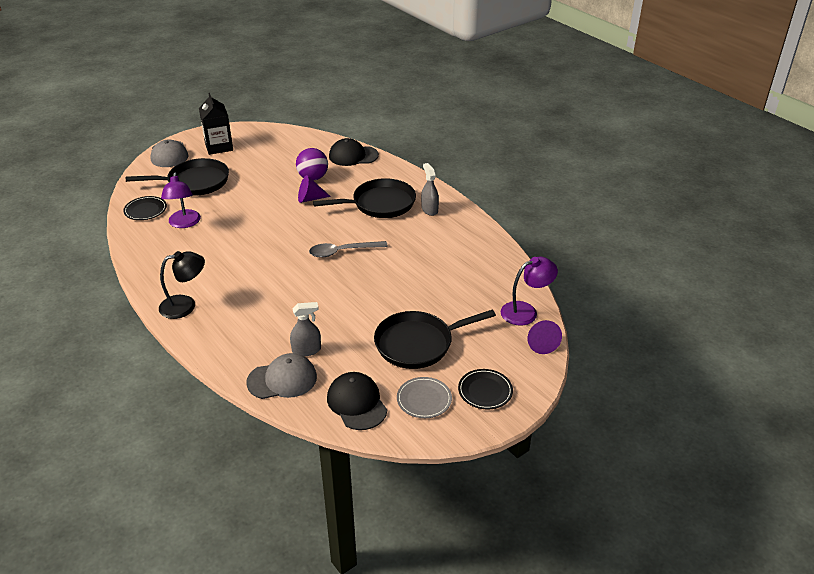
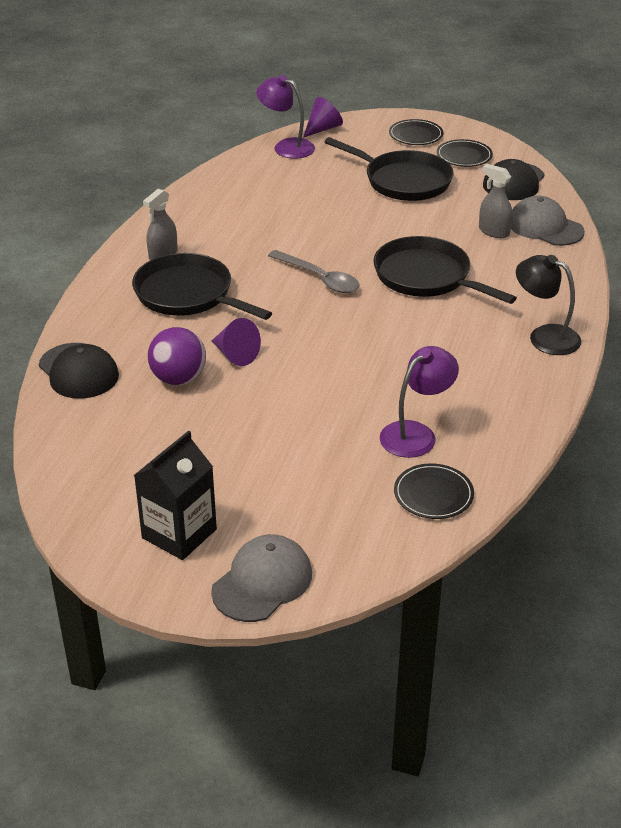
camera: 125 degrees left, 0 degrees up
(195, 182) = (311, 490): black pan -> black pan (426, 277)
(424, 399) = (464, 156): grey plate -> black plate

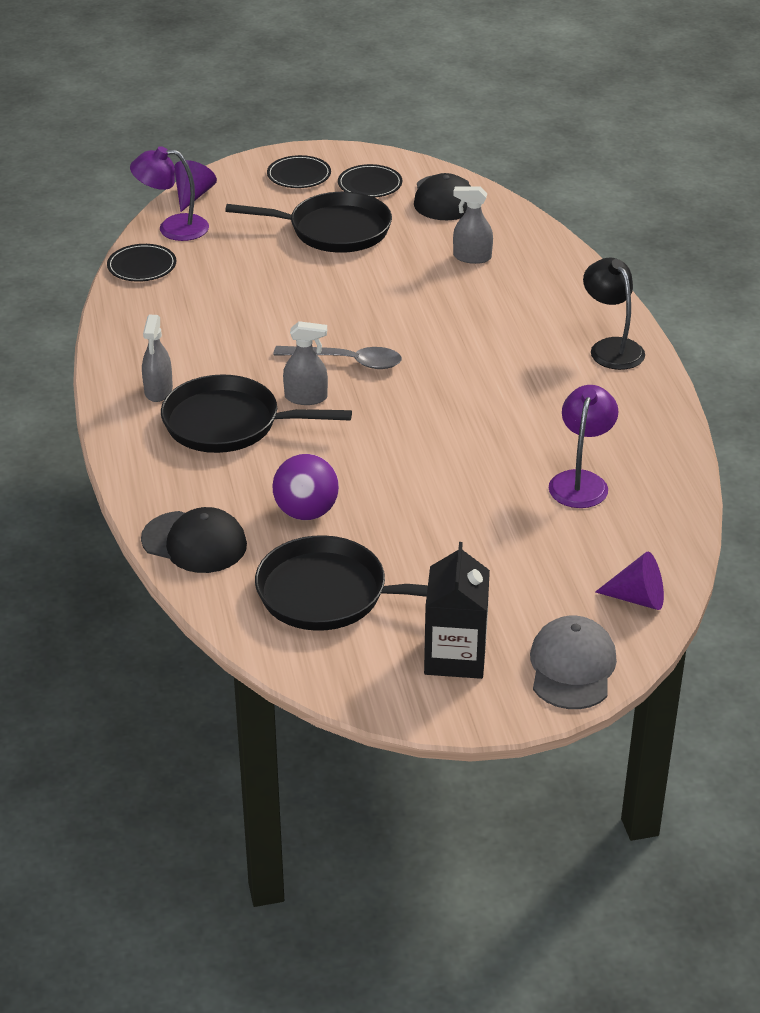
camera: 30 degrees left, 0 degrees up
(235, 355) = (339, 468): purple cone -> purple cone (638, 598)
(262, 295) = (306, 397): none -> grey spray bottle
(426, 277) = (450, 325): black pan -> black pan (330, 594)
(433, 494) = (646, 530): black plate -> black plate (142, 266)
(544, 336) = (611, 348): black lamp -> black lamp turned 60 degrees clockwise
(545, 227) = (516, 237): grey cap -> none

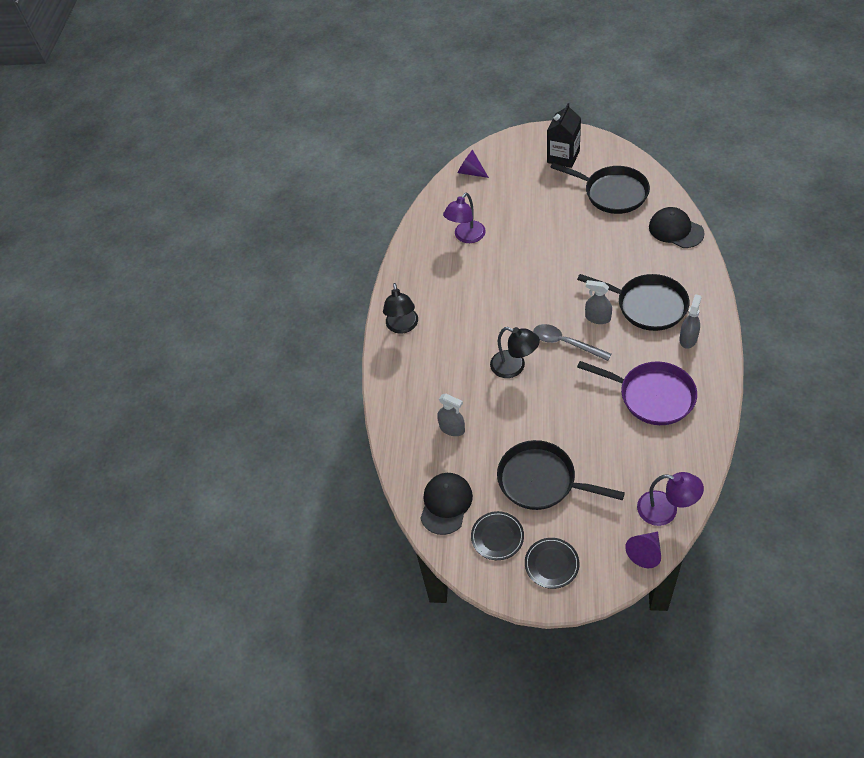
camera: 155 degrees left, 15 degrees up
(142, 266) = (693, 467): black plate -> none
(204, 322) = (652, 396): none -> purple pan
(306, 512) = (614, 239): purple ball -> none
(414, 326) = (514, 367): none -> black lamp
(572, 667) = (514, 146): grey cap -> none

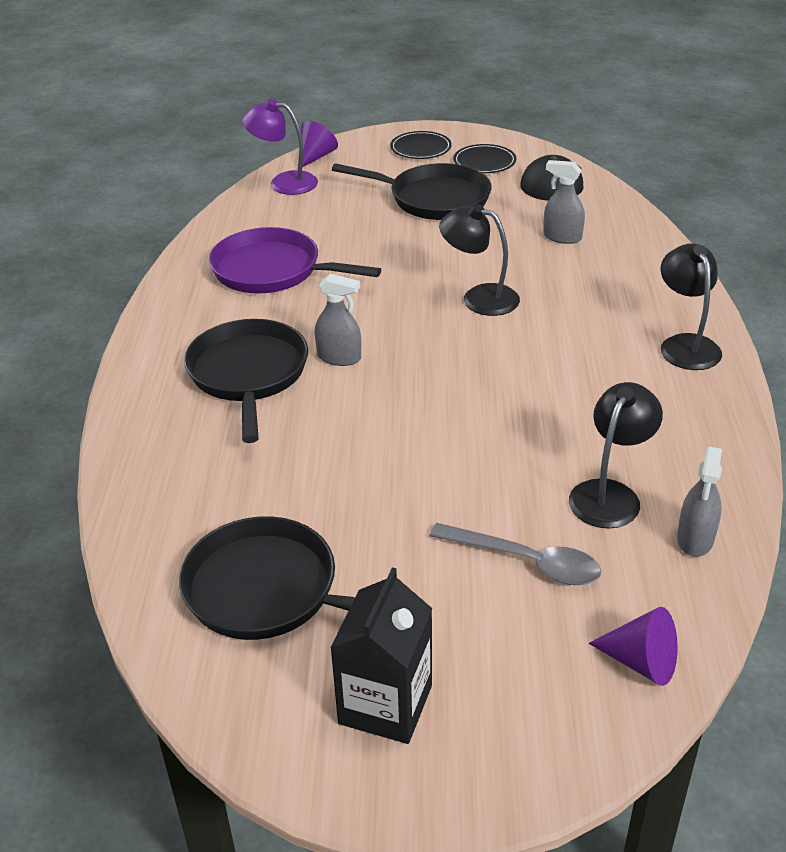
camera: 170 degrees right, 15 degrees down
(466, 237) = (610, 494): purple lamp -> black lamp
(565, 343) = (396, 325): grey spoon -> grey spoon (526, 562)
(647, 305) = (248, 374): black pan -> black pan turned 60 degrees clockwise
(675, 230) = (151, 502): black cap -> none
(688, 339) = (196, 332): grey spray bottle -> grey spray bottle (695, 539)

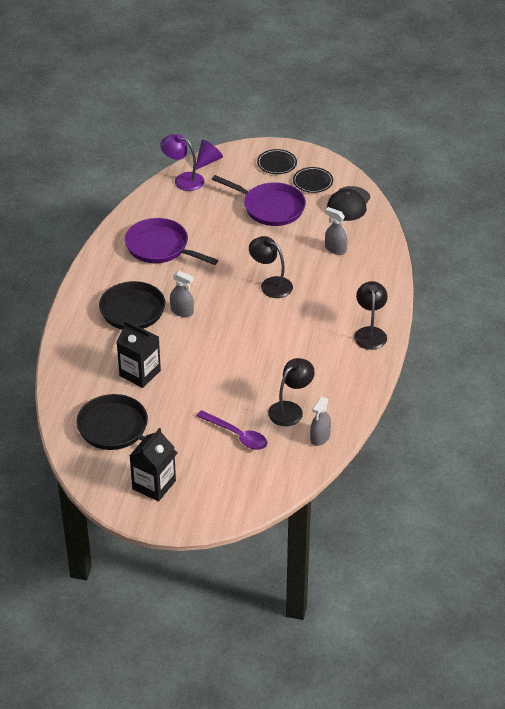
camera: 10 degrees right, 5 degrees up
(290, 472) = (140, 373): none -> black carton
(434, 199) = (270, 207): black pan -> purple pan
(526, 562) = (237, 435): grey spoon -> purple spoon
(641, 662) = (269, 486): purple cone -> none

